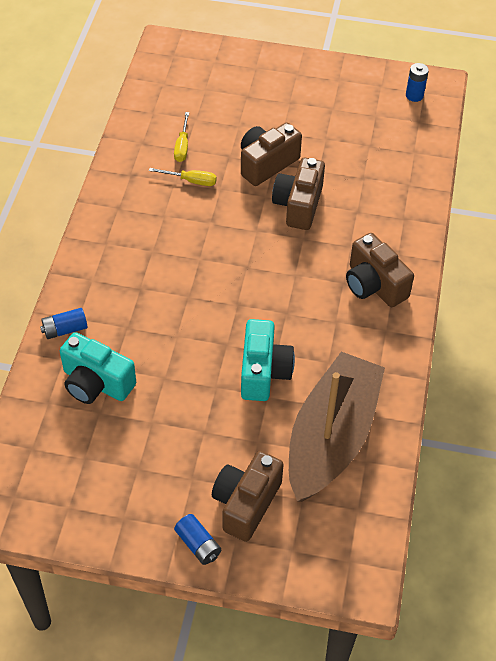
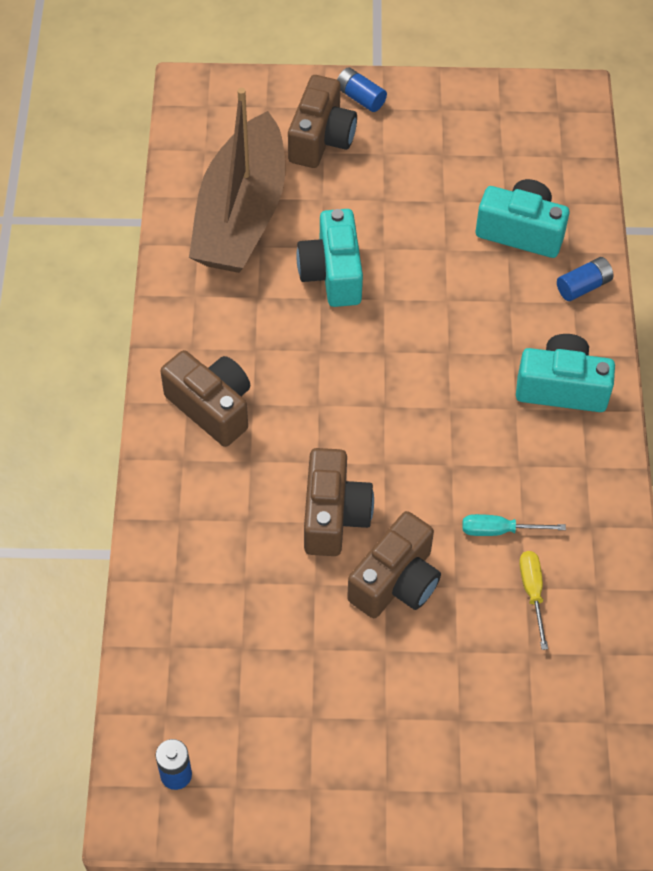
camera: 170 degrees right, 5 degrees up
(114, 259) = (561, 387): none -> turquoise camera
(191, 181) = (499, 530): yellow screwdriver -> turquoise screwdriver

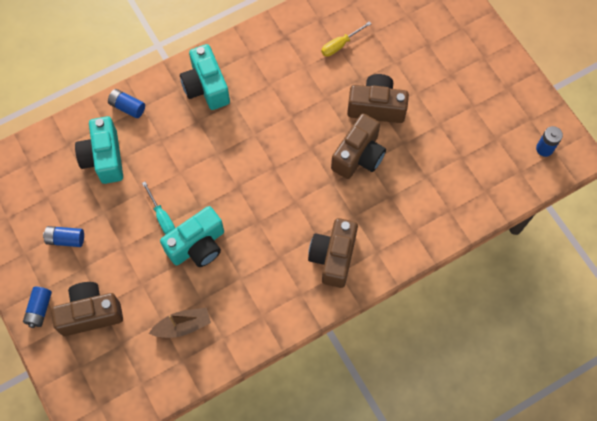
camera: 120 degrees left, 10 degrees up
(241, 215) = (183, 326): brown boat -> brown boat, size x0.42
(334, 515) = (359, 156): brown camera -> brown camera turned 150 degrees clockwise
(432, 152) = (66, 239): none -> blue battery
(499, 530) = (315, 75): turquoise screwdriver -> turquoise screwdriver (162, 217)

